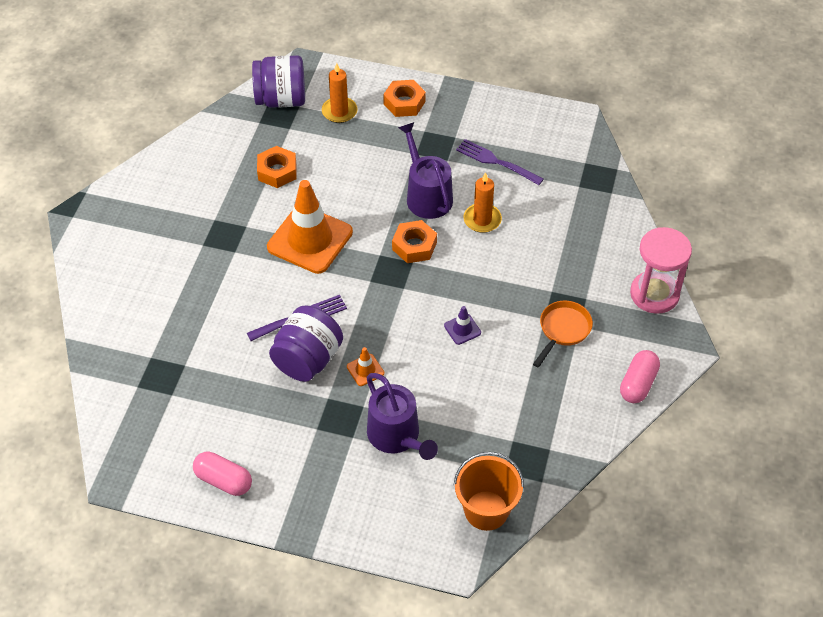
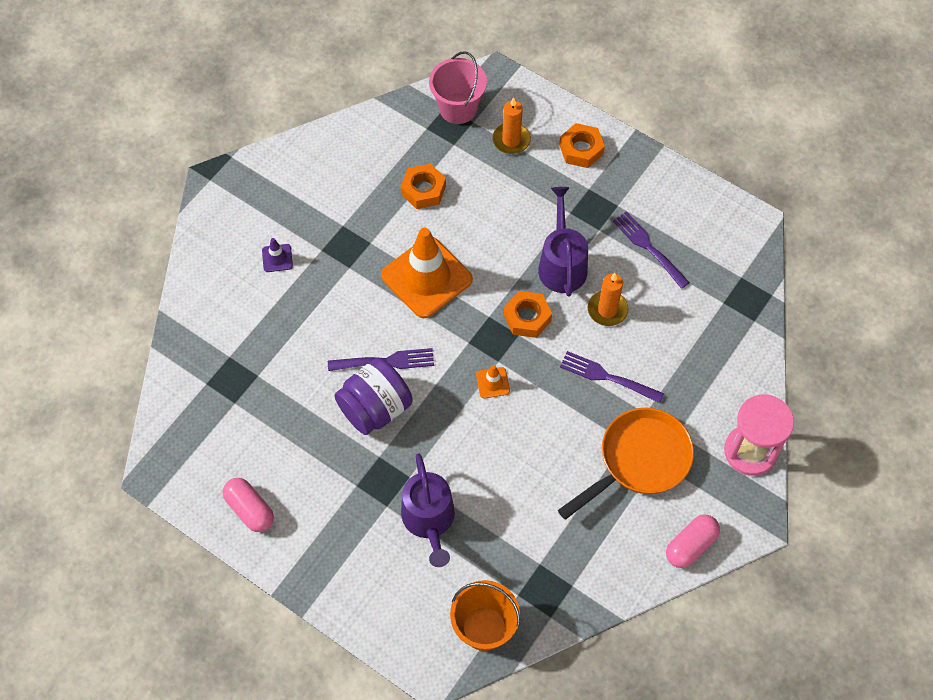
camera: 20 degrees right, 10 degrees up
(281, 99) = (458, 108): purple jar -> pink bucket
(365, 370) = (426, 438): orange traffic cone -> orange traffic cone (493, 383)
(462, 329) = (538, 426): purple traffic cone -> purple traffic cone (277, 258)
(506, 272) = (608, 377): none -> purple fork
(563, 330) = (639, 460): orange pan -> orange pan, size x1.65

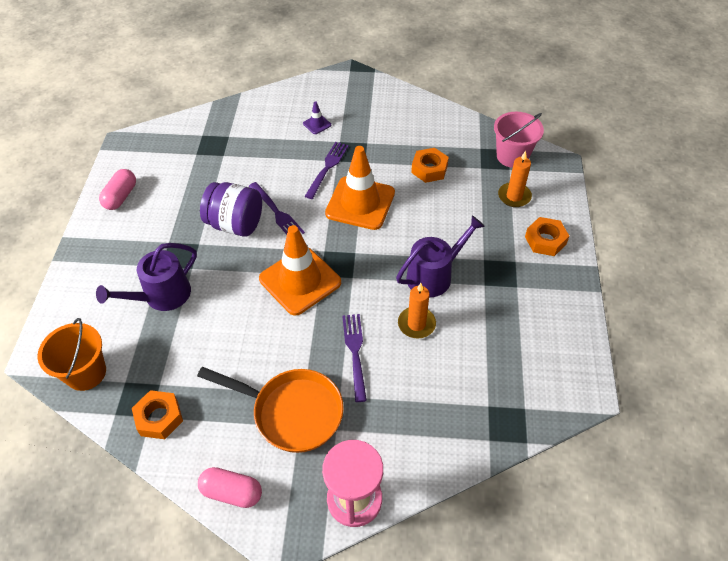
camera: 60 degrees right, 10 degrees down
(493, 383) = (300, 281): orange traffic cone -> orange traffic cone, size x2.41
(527, 317) = (371, 276): orange nut -> orange nut (159, 418)
(649, 248) = (496, 326): purple fork -> purple fork (327, 168)

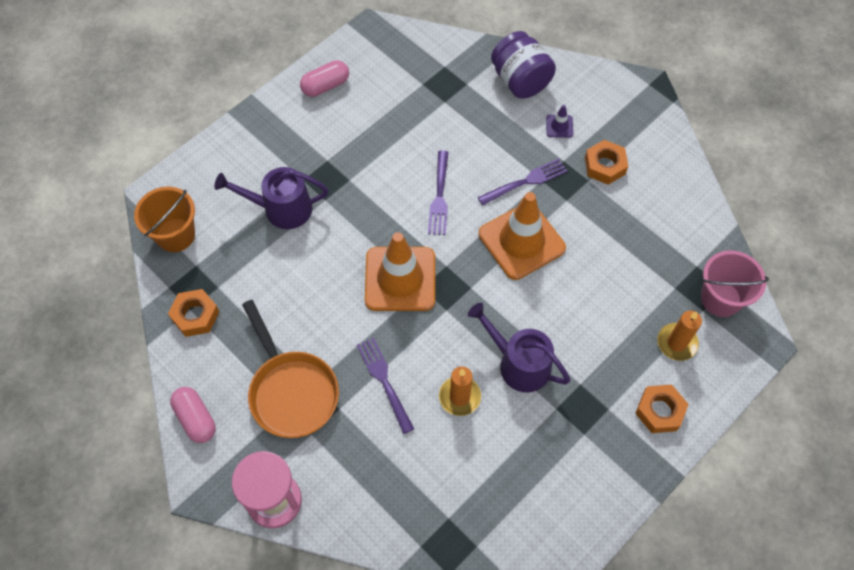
camera: 40 degrees right, 10 degrees up
(235, 224) = (395, 182): purple jar -> purple jar (520, 80)
(355, 353) = (385, 382): purple fork -> purple fork turned 60 degrees counterclockwise
(429, 169) = (621, 252): orange nut -> orange nut (605, 166)
(434, 275) = (519, 364): purple watering can -> purple watering can turned 150 degrees counterclockwise

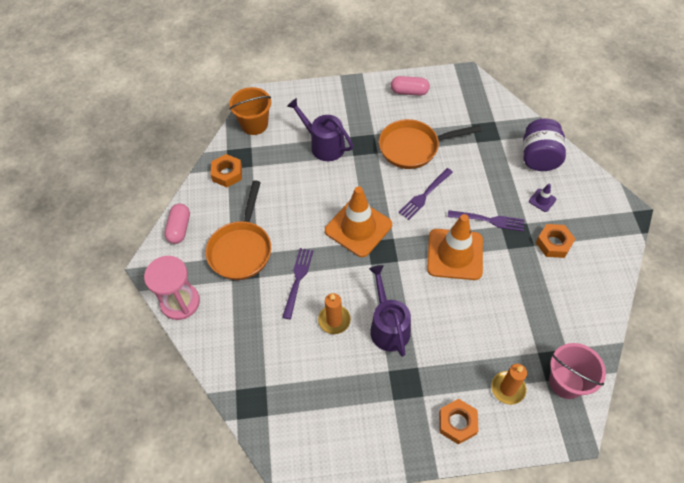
camera: 40 degrees right, 5 degrees down
(384, 149) = (413, 147): none -> orange pan

